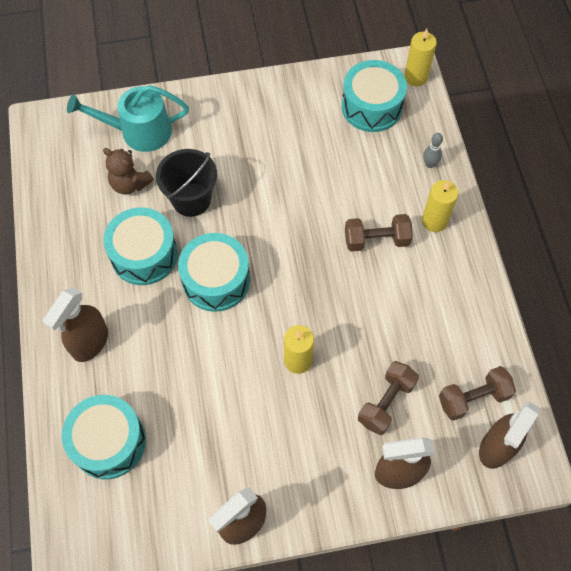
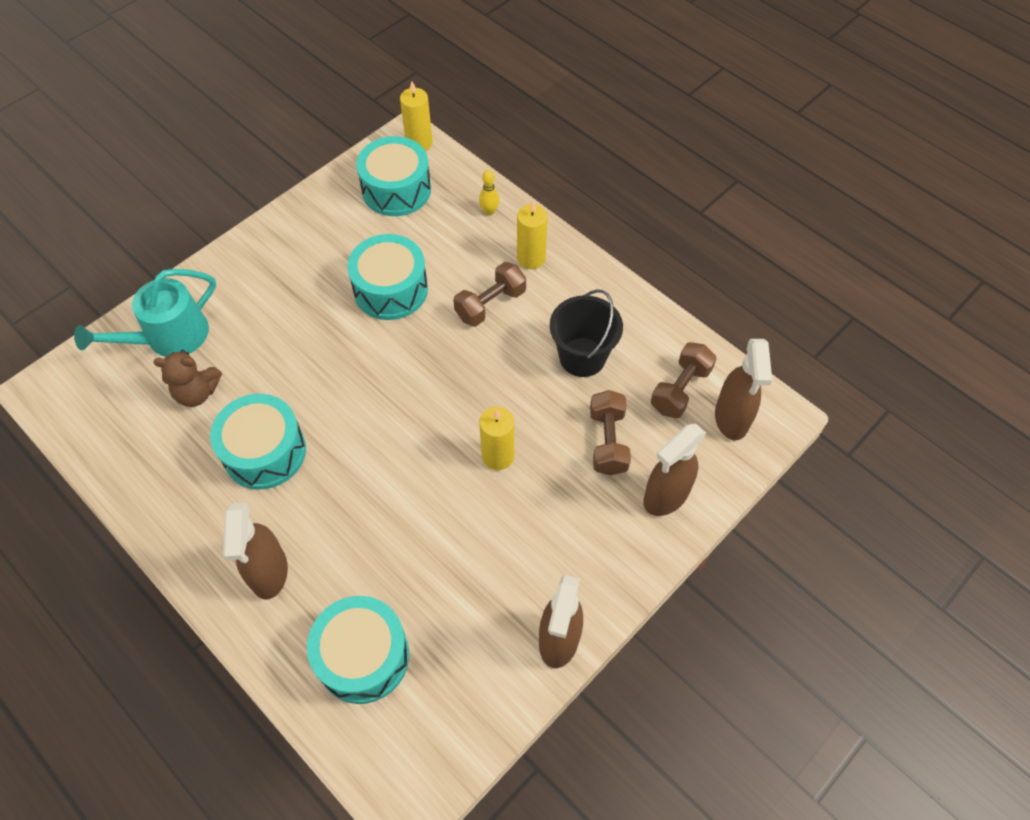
camera: 35 degrees left, 5 degrees down
(191, 199) = (276, 371): black bucket -> black bucket (582, 357)
(216, 280) = (360, 431): turquoise drum -> turquoise drum (391, 289)
(429, 164) = (489, 211): grey bowling pin -> yellow bowling pin

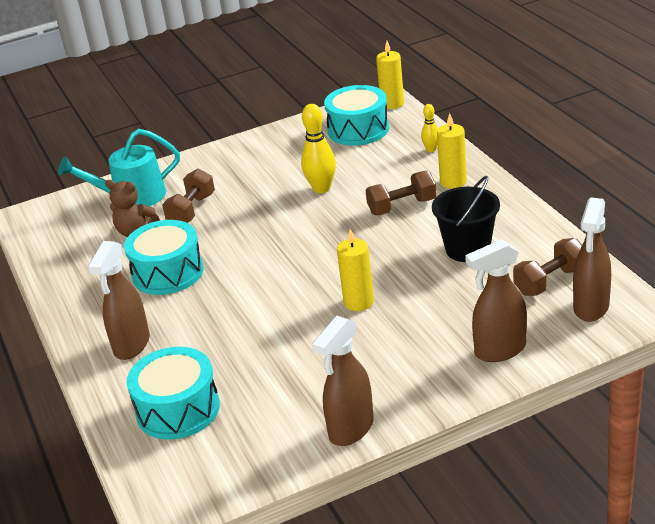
camera: 25 degrees right, 25 degrees down
(391, 289) = (321, 188): turquoise drum -> yellow bowling pin
(608, 441) = (463, 306): brown dumbbell -> brown dumbbell (191, 210)

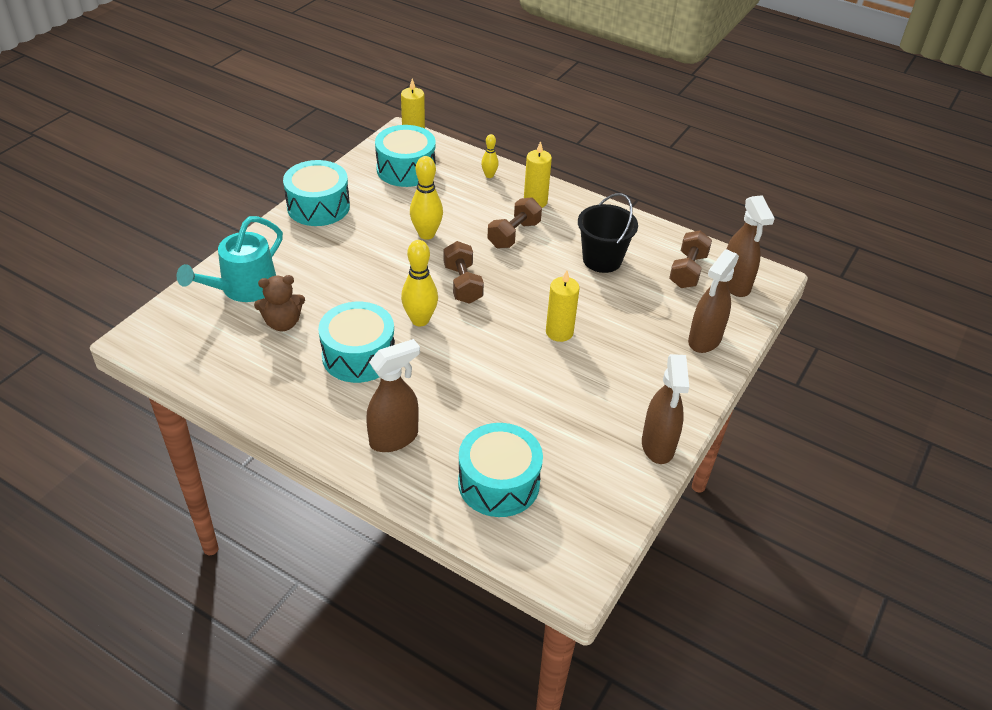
camera: 40 degrees left, 10 degrees up
(131, 345) = (394, 438): brown spray bottle -> brown spray bottle turned 105 degrees counterclockwise
(191, 210) = (320, 286): brown dumbbell -> brown dumbbell (463, 284)
(245, 258) = (420, 320): none -> yellow bowling pin
(252, 146) = (318, 206): none -> turquoise drum

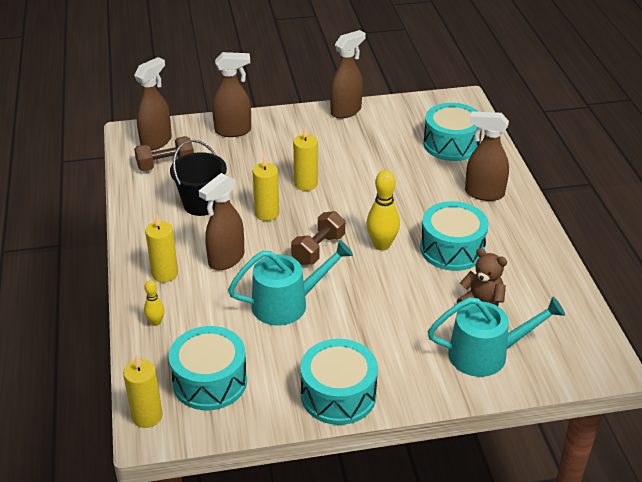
camera: 130 degrees left, 5 degrees down
(426, 234) = (287, 304): yellow bowling pin -> turquoise watering can
(514, 235) = (226, 259): brown dumbbell -> brown spray bottle
(544, 285) = (267, 213): none -> yellow candle

